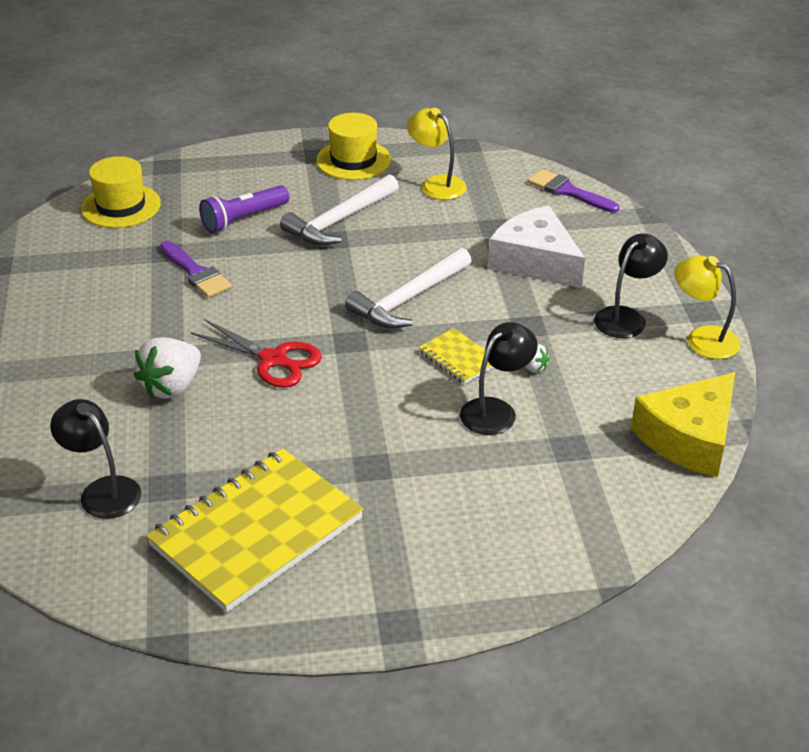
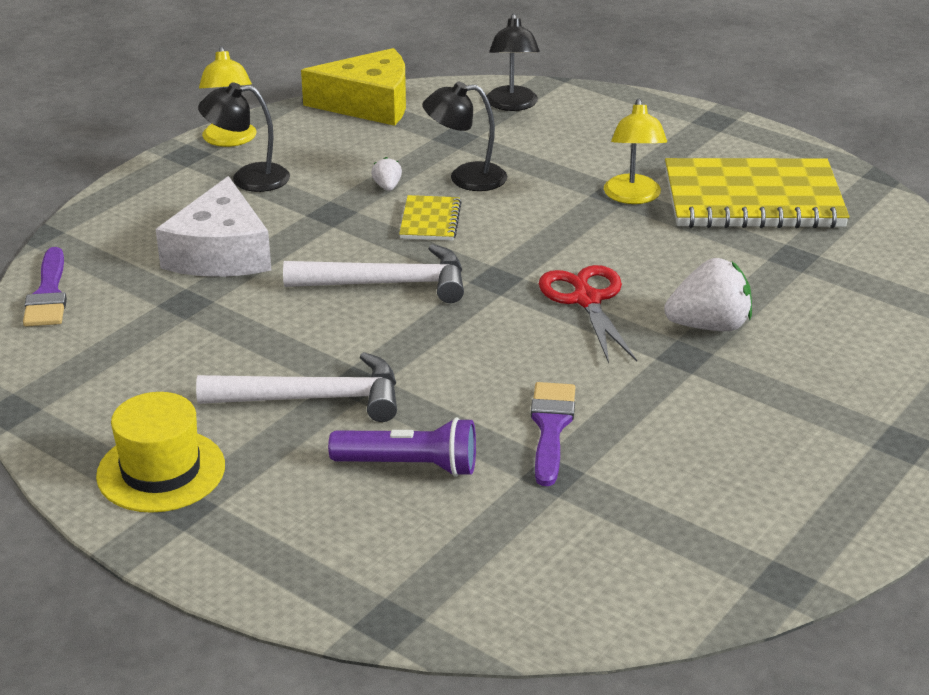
camera: 135 degrees left, 5 degrees down
(103, 490) = (852, 279): black lamp -> black lamp (512, 105)
(121, 206) = (531, 583): yellow hat -> none
(436, 184) = (141, 380): yellow lamp -> yellow lamp (633, 197)

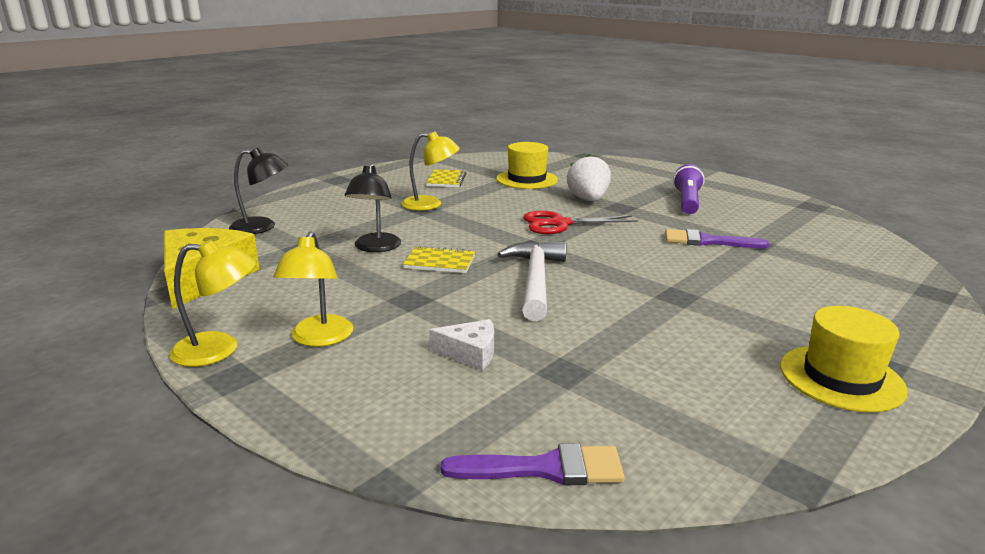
camera: 85 degrees left, 10 degrees down
(220, 253) = (470, 353): white cheese -> white cheese, size x0.51
(248, 179) = (319, 339): black lamp -> yellow lamp
(312, 398) = (705, 312): white hammer -> none
(387, 187) = (374, 275): white strawberry -> none
(410, 466) = (771, 281): purple flashlight -> purple flashlight (687, 202)
(753, 199) = (446, 180): yellow notebook -> yellow notebook, size x0.45
(794, 268) = (527, 179): none -> yellow hat

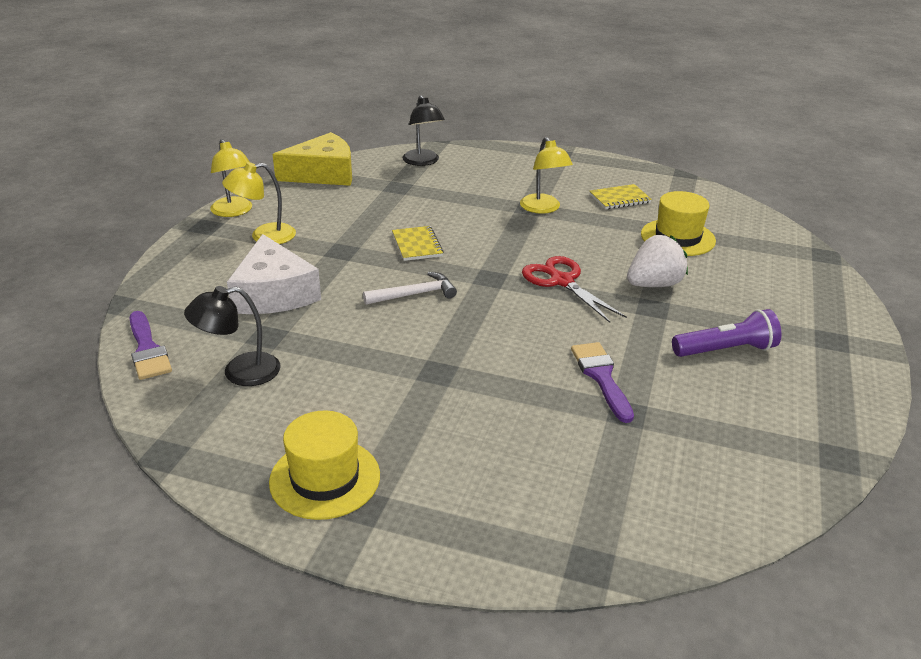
camera: 65 degrees right, 10 degrees up
(375, 248) = (423, 212): black lamp -> black lamp (240, 372)
(470, 353) = (273, 293): white cheese -> white cheese, size x1.95
(535, 281) = (414, 294): white hammer -> white hammer, size x0.66

